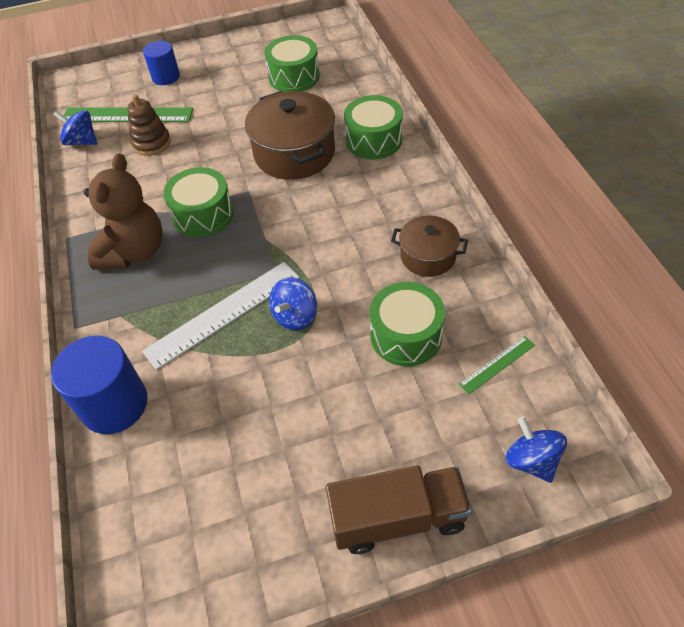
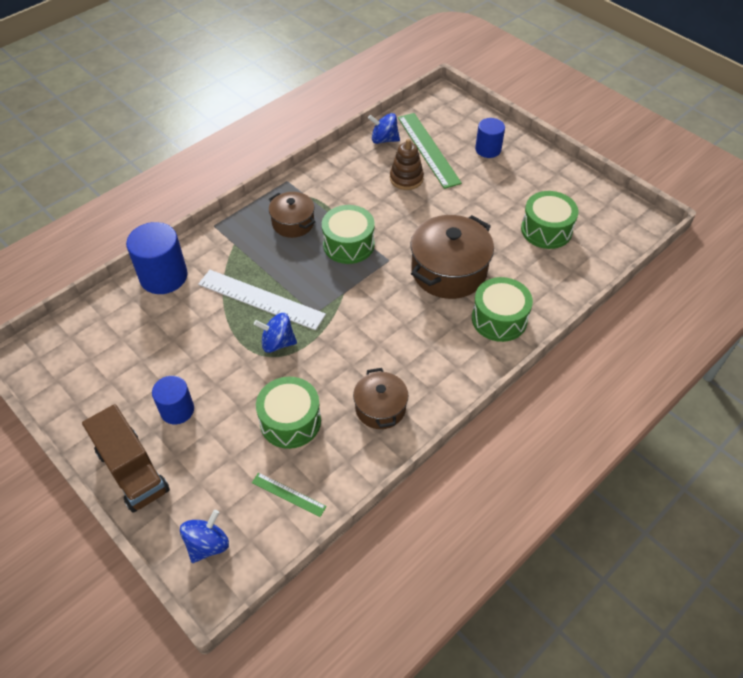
camera: 60 degrees right, 0 degrees up
(82, 141) = (384, 139): blue spinning top -> blue spinning top turned 75 degrees counterclockwise
(134, 251) = (293, 223): brown teddy bear -> brown pot
(332, 443) = (177, 410): none -> blue cylinder

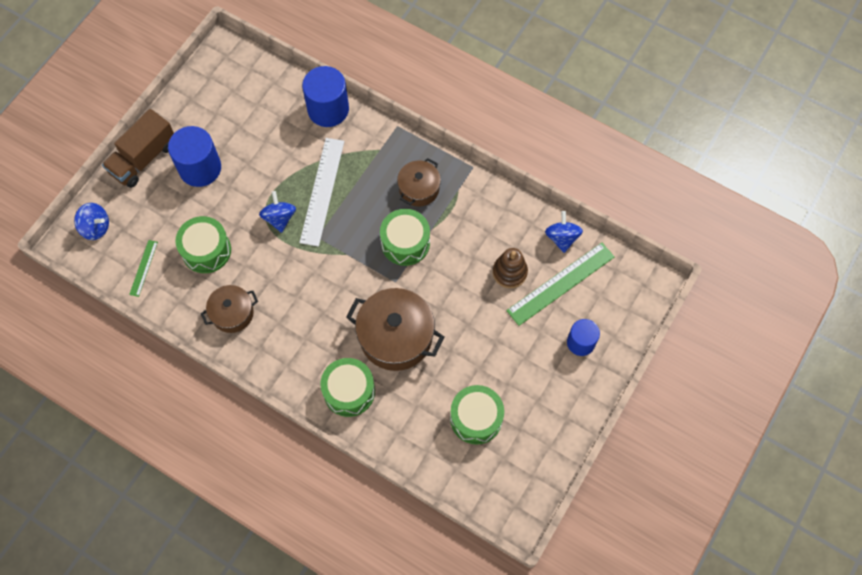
camera: 75 degrees right, 15 degrees up
(177, 410) = (200, 168): blue cylinder -> blue cylinder, size x1.60

